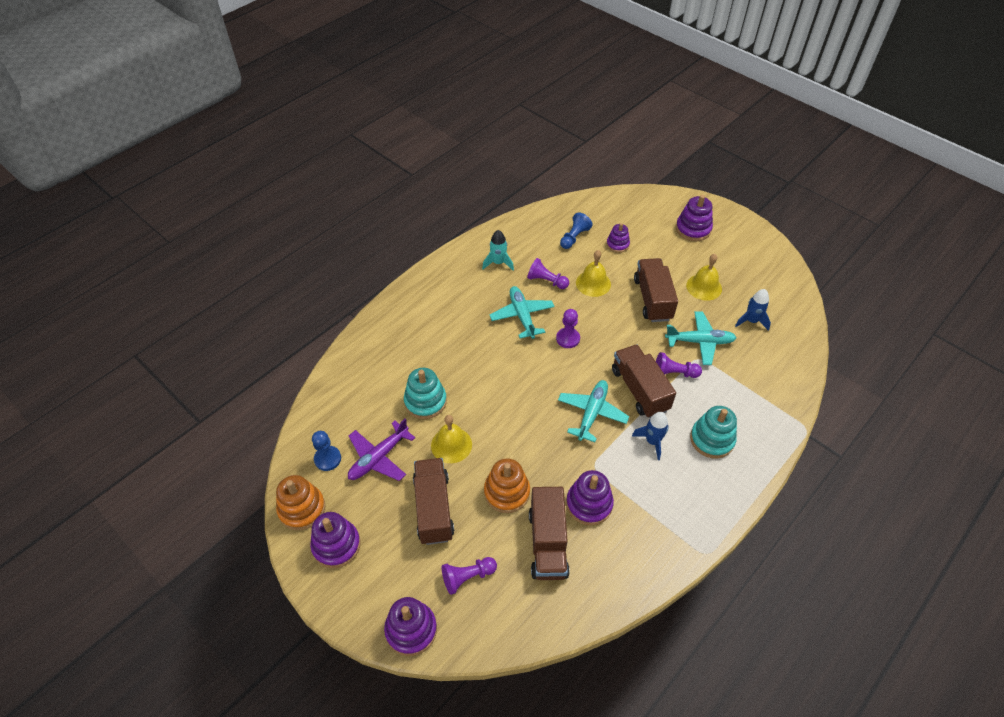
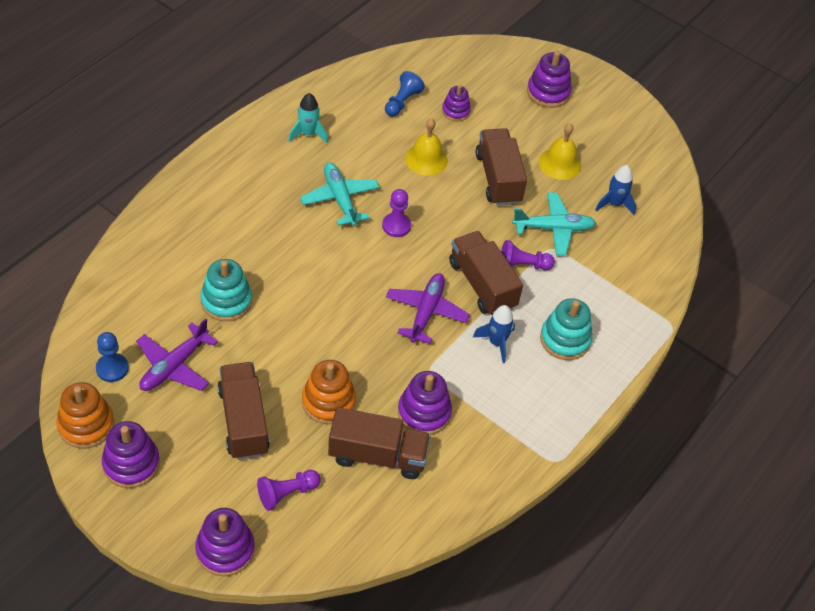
camera: 10 degrees left, 0 degrees up
(451, 445) = (260, 350): yellow bell -> none
(546, 281) = (369, 156): purple pawn -> none
(548, 543) = (377, 455): brown truck -> brown truck turned 75 degrees counterclockwise
(592, 413) = (426, 312): turquoise plane -> purple plane

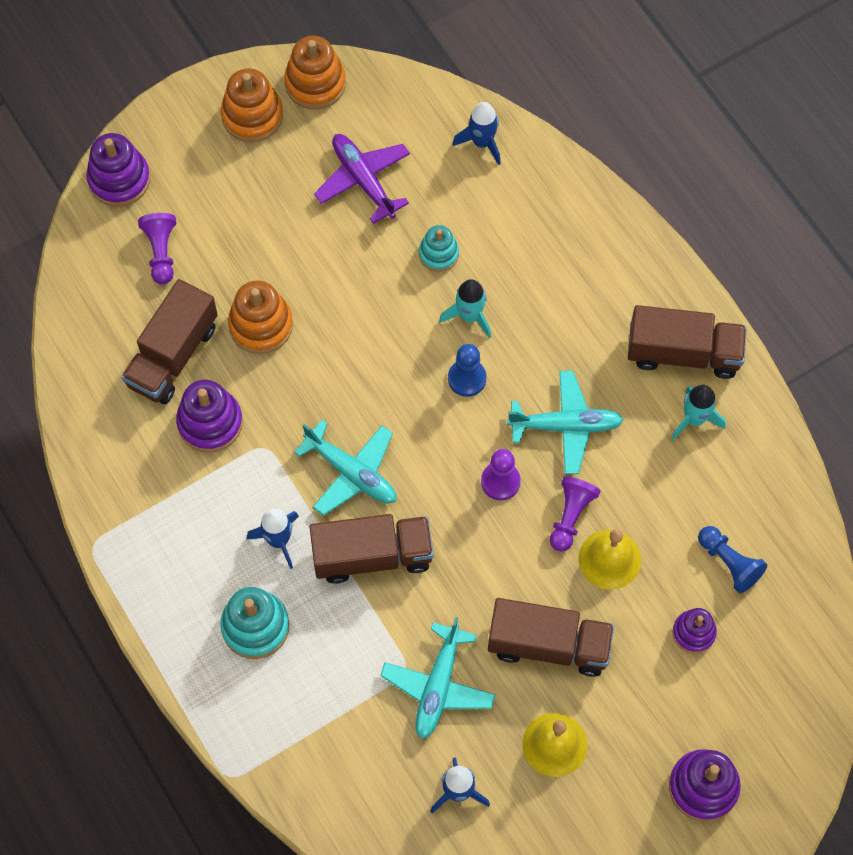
camera: 115 degrees right, 15 degrees up
(112, 368) = (380, 120): blue pawn -> blue pawn (467, 378)
(117, 295) = (482, 142): none -> blue rocket
(131, 463) = (252, 116): purple stacking toy -> orange stacking toy
(226, 301) = (438, 254): turquoise stacking toy -> turquoise stacking toy, size x0.64
(243, 421) = (266, 232): brown truck -> brown truck (683, 353)
(273, 270) = (469, 316): none -> turquoise rocket
(426, 312) = (351, 473): purple plane -> turquoise plane
(522, 265) = (388, 619): purple pawn -> purple pawn (570, 516)

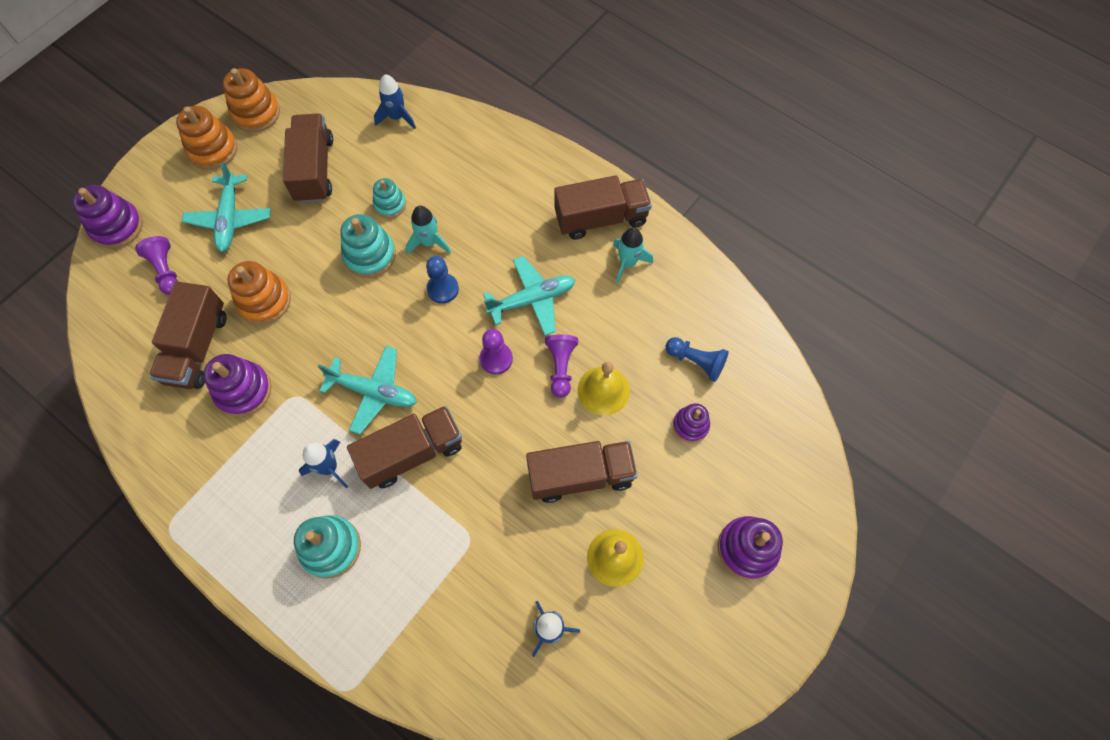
camera: 20 degrees left, 0 degrees up
(363, 180) = (314, 170): purple plane -> brown truck
(396, 309) = (370, 255): none -> turquoise stacking toy
(438, 686) = (502, 543): turquoise plane -> turquoise plane (230, 219)

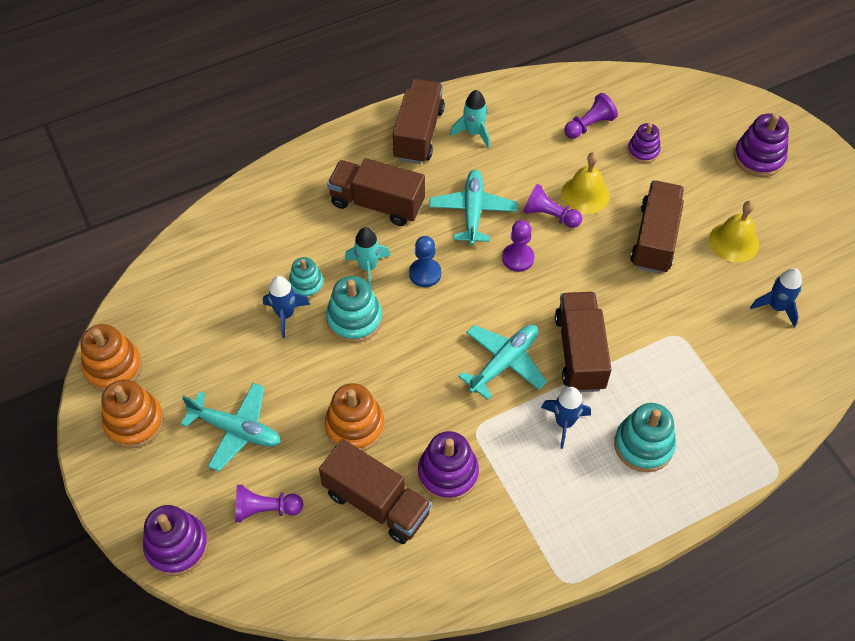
camera: 65 degrees left, 10 degrees down
(314, 170) = (223, 335): brown truck -> brown truck (377, 204)
(397, 117) = (206, 245): blue rocket -> blue rocket (285, 315)
(696, 362) = (589, 125): blue pawn -> purple pawn

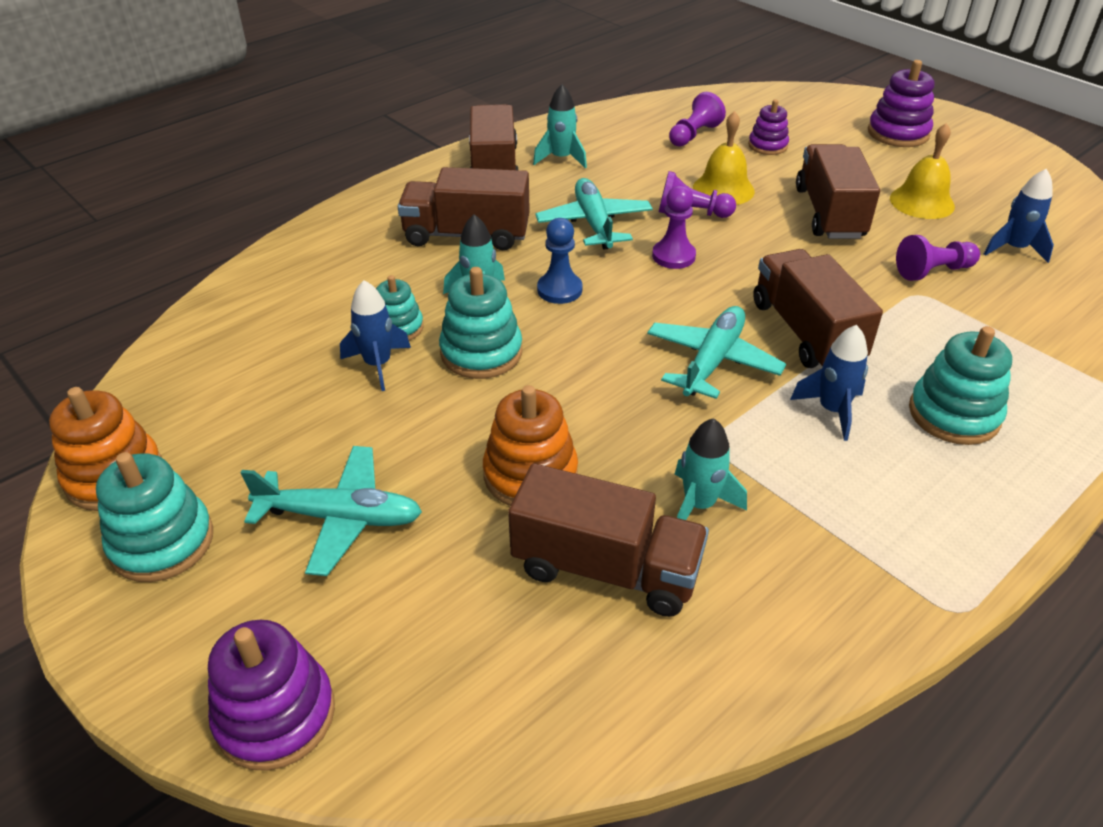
camera: 15 degrees left, 15 degrees down
(134, 422) = (162, 542): orange stacking toy -> turquoise stacking toy
(265, 509) = (422, 619): purple pawn -> purple pawn (933, 271)
(448, 473) = (699, 505): purple stacking toy -> turquoise rocket

